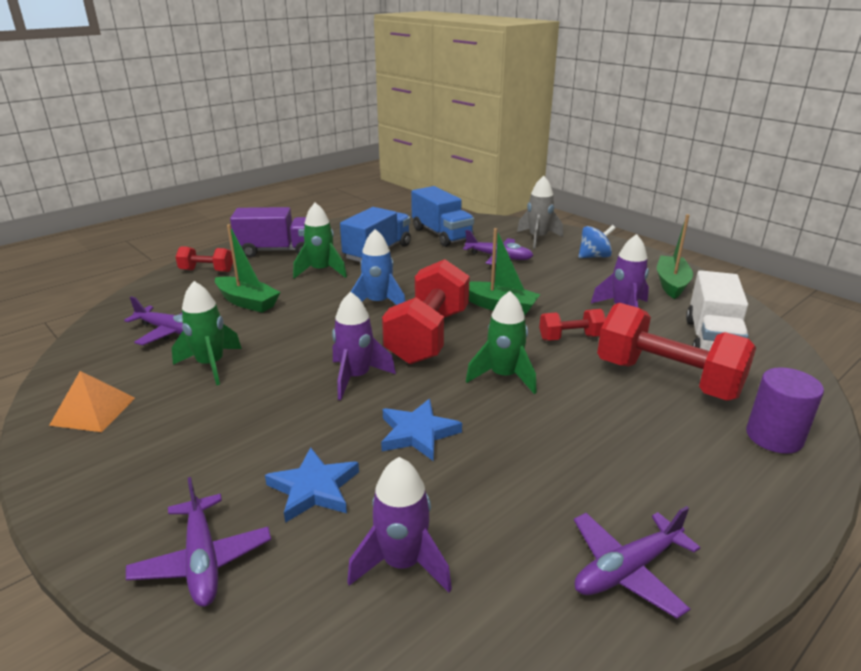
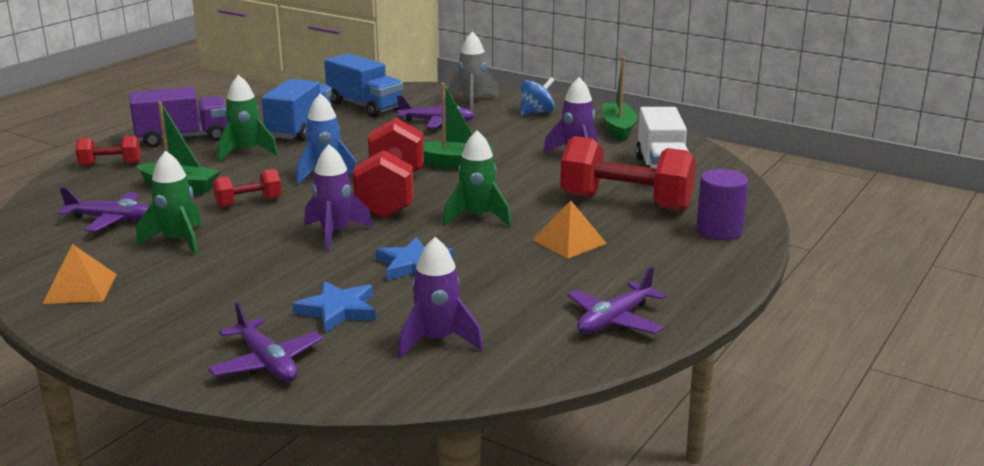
camera: 15 degrees left, 5 degrees down
(570, 338) = (531, 182): red dumbbell -> red dumbbell (248, 202)
(594, 426) = (569, 241): none -> orange pyramid

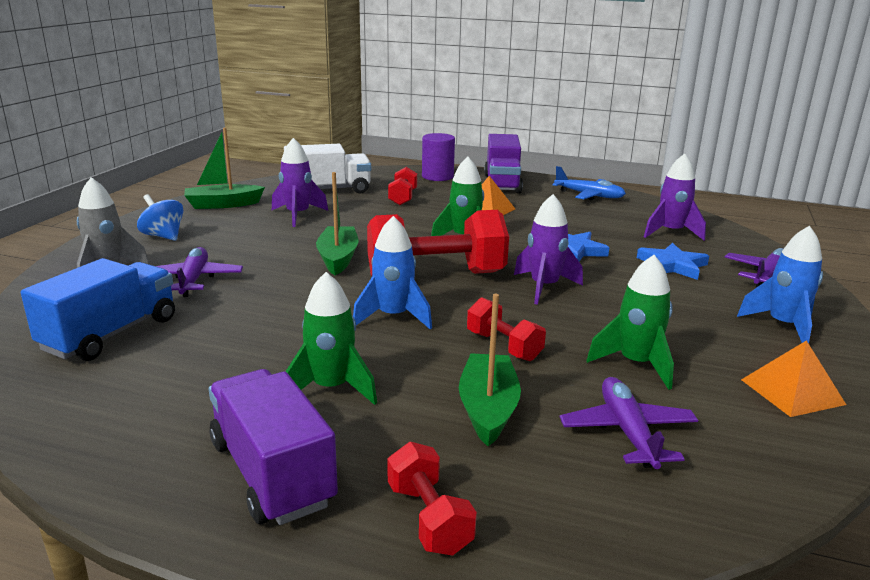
camera: 105 degrees left, 0 degrees up
(164, 325) = (783, 326): none -> blue rocket
(300, 129) = (220, 365): blue truck -> none
(614, 320) = (589, 195): purple plane -> blue plane
(626, 203) = (403, 198): red dumbbell -> red dumbbell, size x0.50
(681, 267) = (502, 184): none -> purple truck

